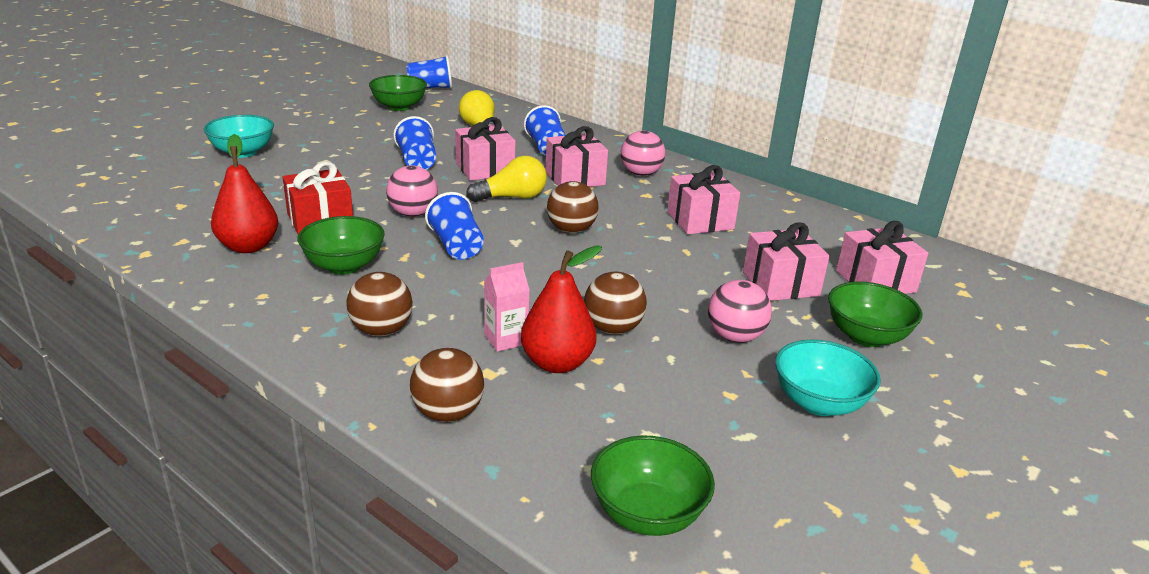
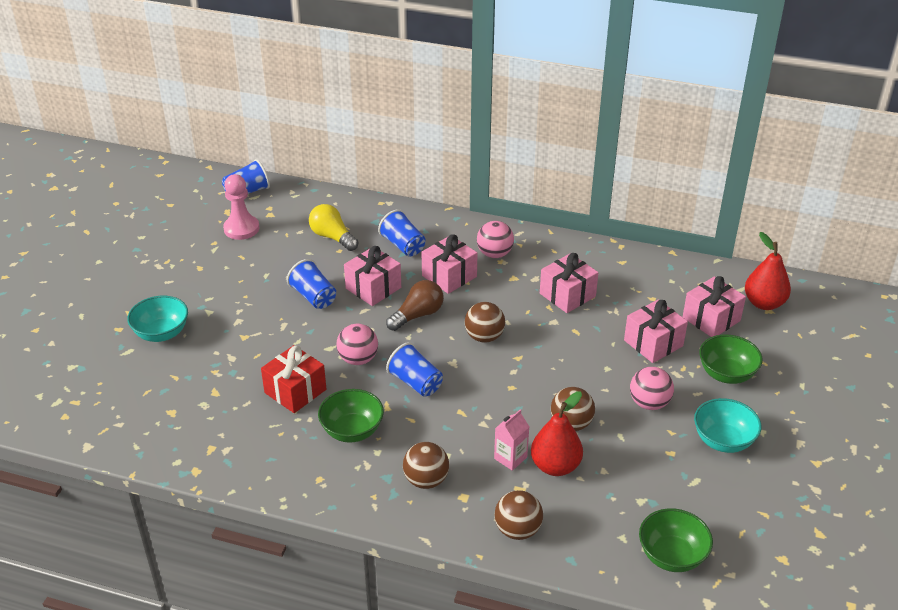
camera: 20 degrees left, 10 degrees up
(248, 246) = (266, 437): red pear -> red pear (764, 303)
(399, 107) = (241, 229): green bowl -> pink pawn
(512, 197) = (417, 315): yellow light bulb -> brown light bulb

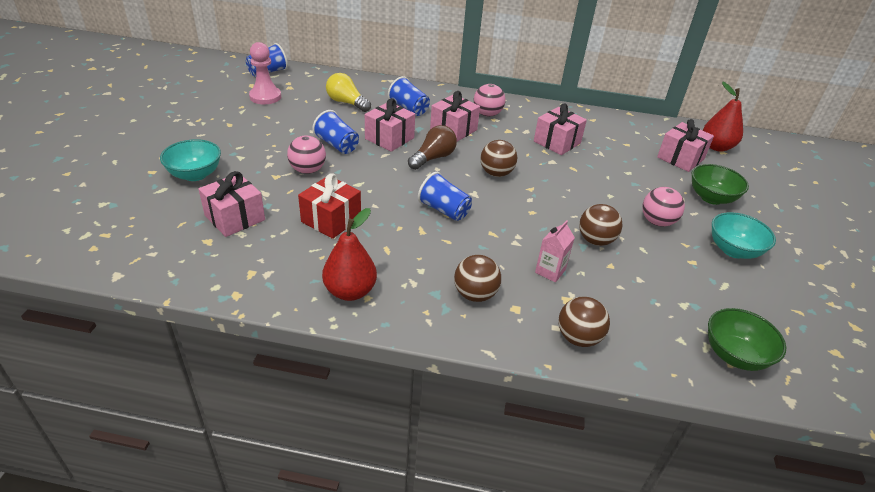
camera: 10 degrees left, 0 degrees up
(352, 431) = (392, 252): green bowl -> none
(358, 359) = (386, 192): pink ball -> pink ball (308, 170)
(555, 466) = (594, 277): red pear -> red pear (350, 291)
(653, 343) = (641, 176): pink gift -> pink gift (235, 218)

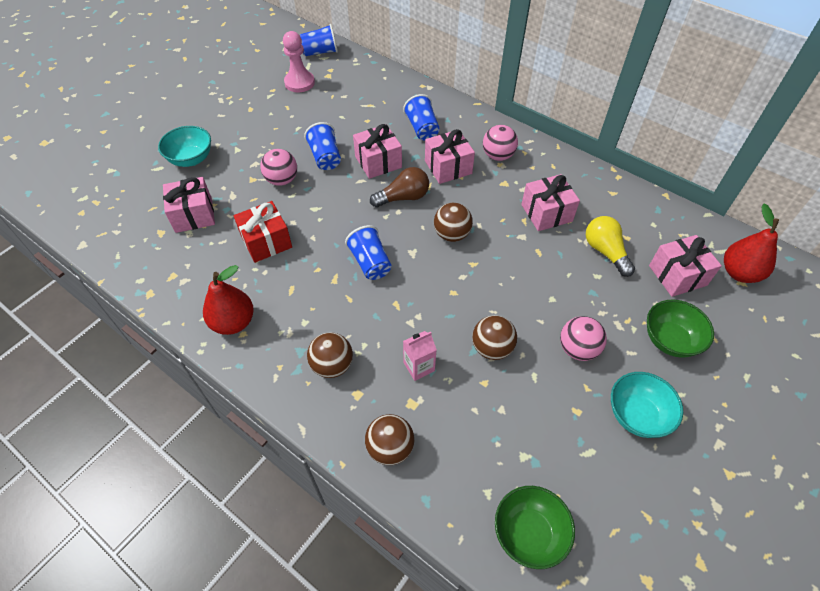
camera: 30 degrees right, 15 degrees up
(346, 103) = (367, 107): yellow light bulb -> yellow light bulb (605, 252)

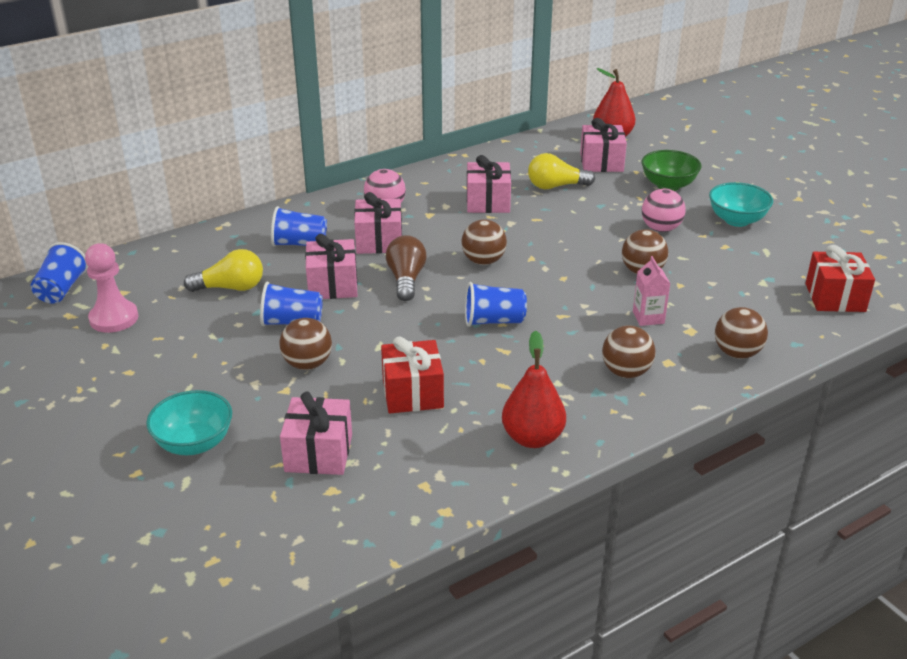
camera: 70 degrees left, 20 degrees down
(282, 180) = (307, 364): pink ball -> brown ball
(353, 116) = (231, 288): none -> yellow light bulb
(529, 533) = (835, 297): green bowl -> red gift

